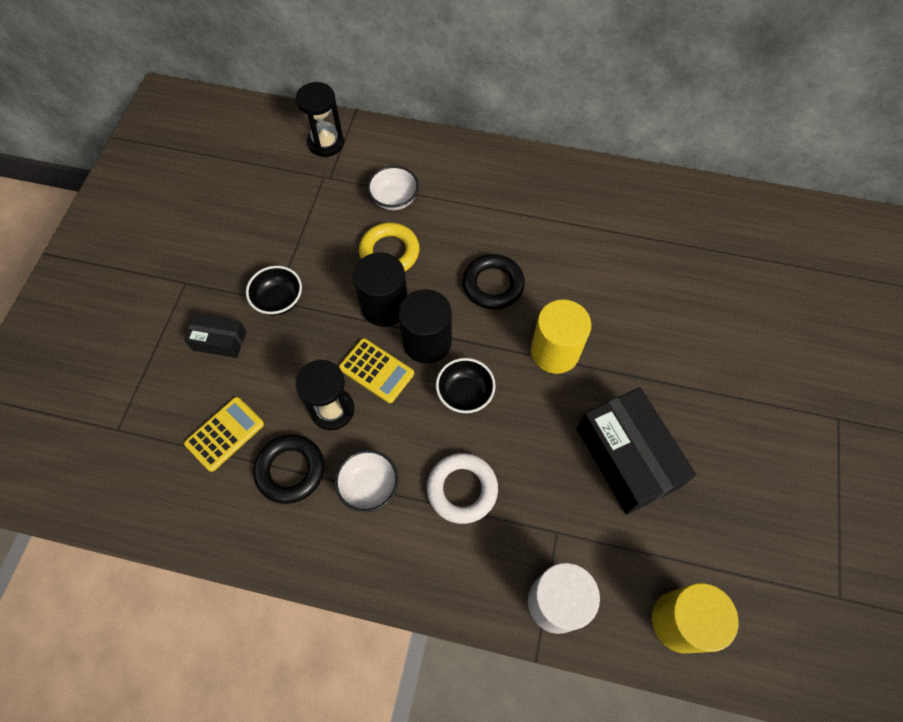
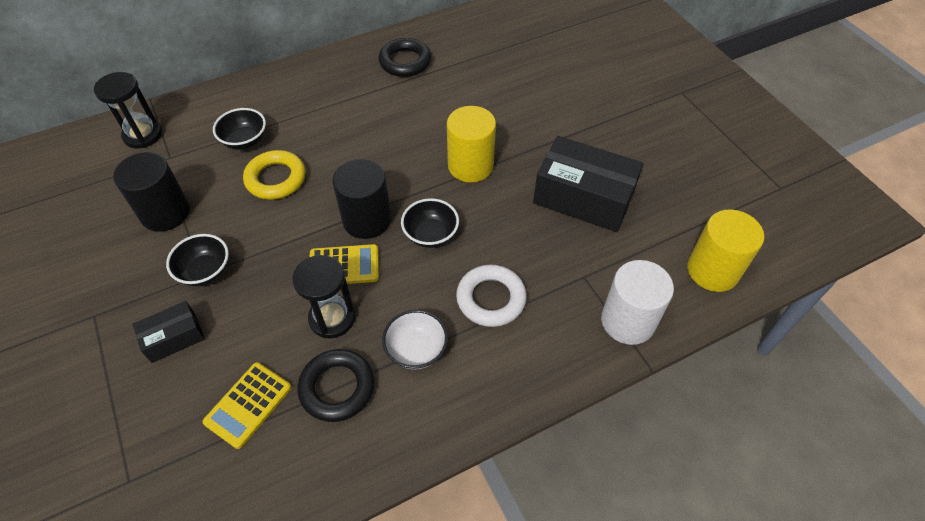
camera: 40 degrees left, 10 degrees down
(225, 434) = (248, 405): yellow calculator -> yellow calculator turned 150 degrees counterclockwise
(384, 306) = (307, 217): black cylinder -> black cylinder (165, 213)
(394, 199) = (245, 141): white bowl -> black bowl
(493, 285) = (383, 151): black ring -> black ring (405, 62)

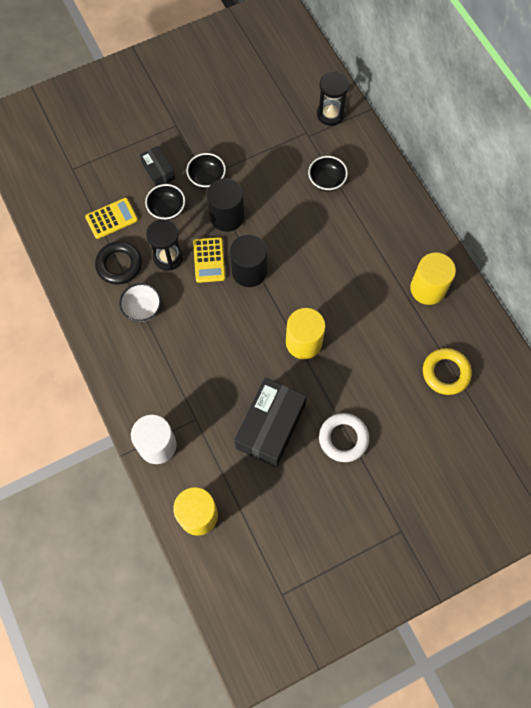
camera: 90 degrees right, 15 degrees up
(165, 213) = (256, 145): black cylinder -> black cylinder (227, 216)
(248, 405) = (111, 218): yellow calculator -> yellow calculator turned 120 degrees clockwise
(276, 179) = (288, 207): yellow ring -> yellow ring (446, 373)
(405, 62) = (427, 289): black ring -> yellow cylinder
(431, 235) = (235, 314): black bowl -> black bowl (167, 209)
(491, 299) = (179, 355): white ring -> white ring (343, 438)

